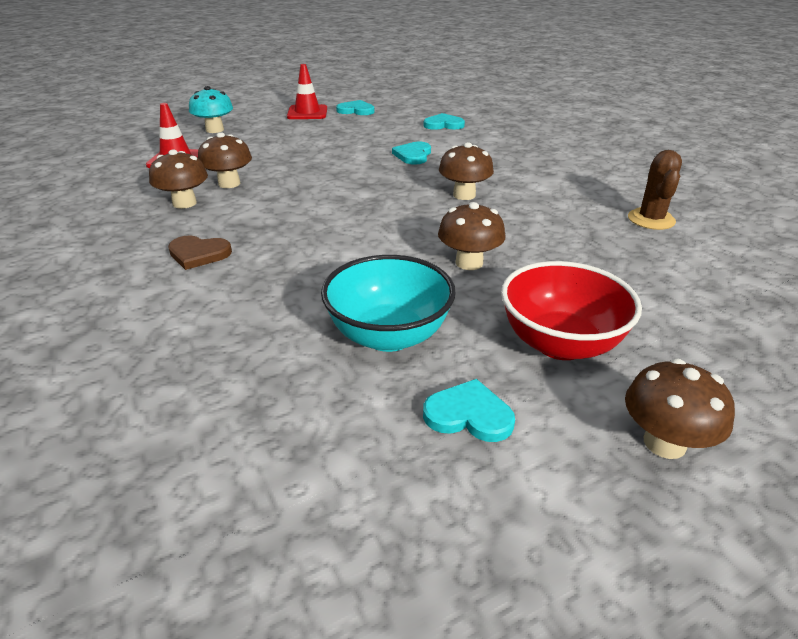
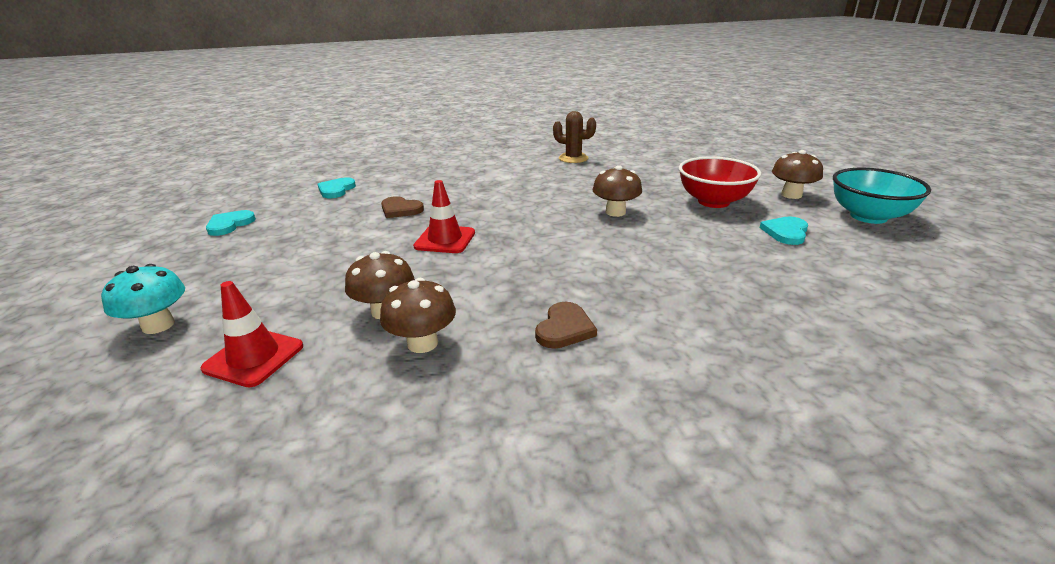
camera: 75 degrees left, 5 degrees down
(307, 113) = (191, 253): red traffic cone -> red traffic cone (445, 240)
(388, 335) = (709, 247): turquoise bowl -> turquoise bowl (868, 216)
(413, 155) = (400, 209): turquoise heart -> brown heart
(464, 195) = (503, 200): brown mushroom -> none

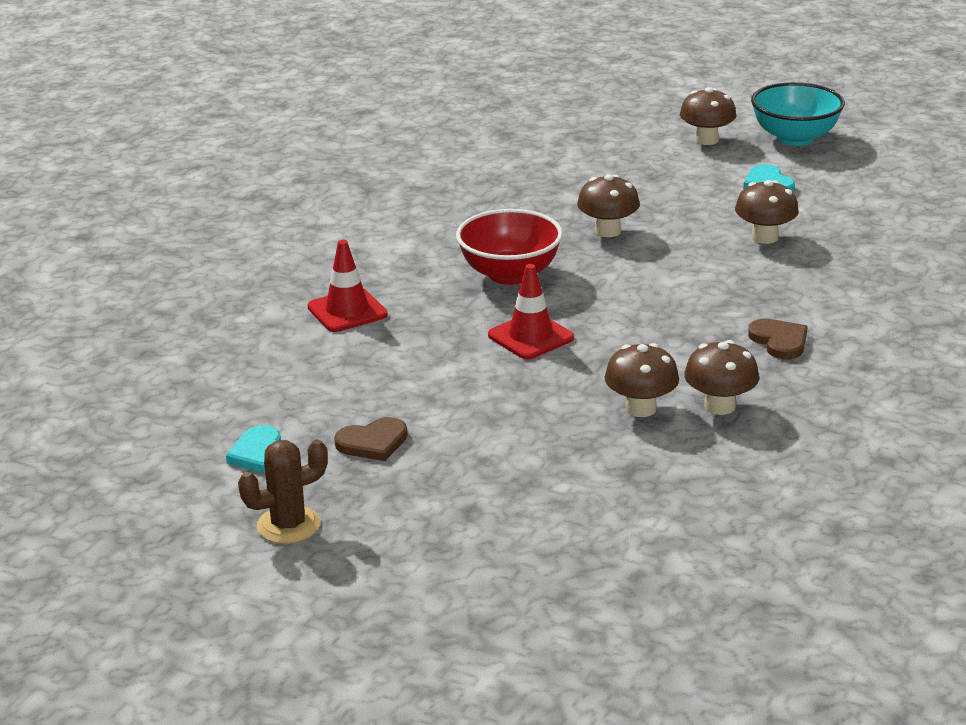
camera: 50 degrees left, 0 degrees up
(158, 325) = (500, 530): turquoise mushroom -> none
(254, 357) = (638, 488): red traffic cone -> red traffic cone (347, 311)
(336, 190) = (254, 359): turquoise heart -> none
(400, 209) = (401, 337): brown heart -> brown heart (373, 442)
(573, 158) = (418, 186): brown cactus -> brown cactus (288, 525)
(711, 260) = (764, 237): none -> brown mushroom
(713, 202) = (662, 178): red bowl -> red bowl (509, 274)

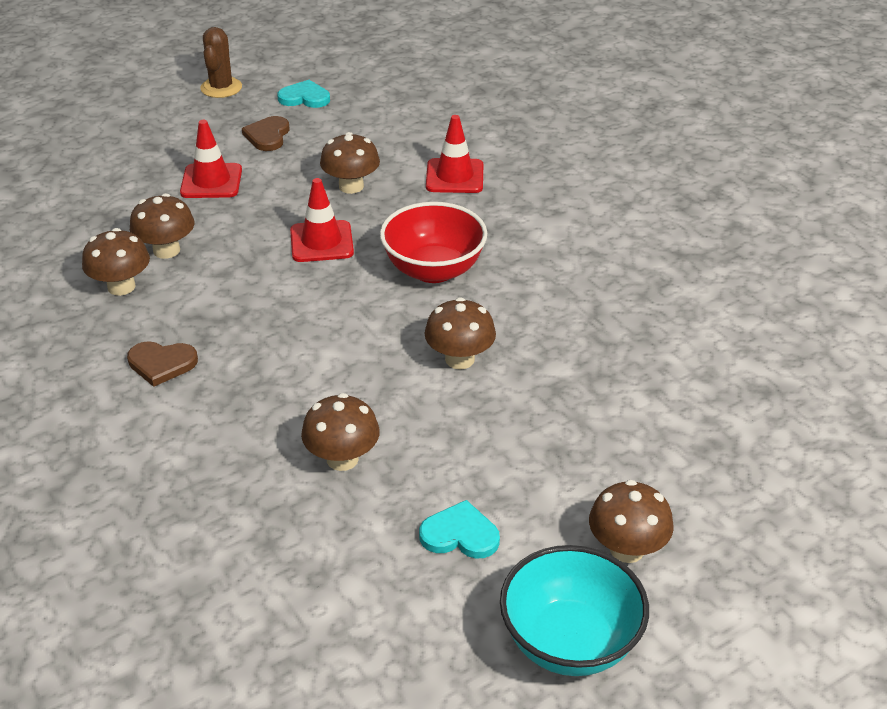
camera: 120 degrees right, 10 degrees up
(422, 356) = (351, 186): none -> brown mushroom
(499, 437) = (211, 181): none -> red traffic cone

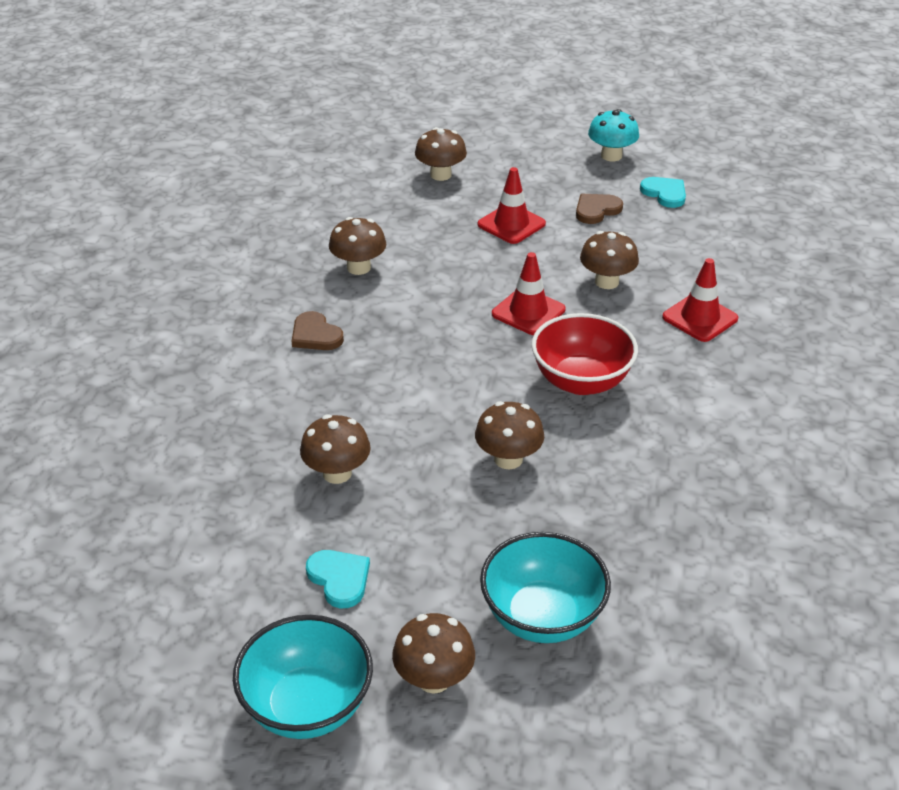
camera: 45 degrees right, 0 degrees up
(166, 250) = (418, 258): brown mushroom -> brown mushroom (440, 175)
(221, 88) = (611, 156): brown cactus -> turquoise mushroom
(635, 451) = (542, 616): none -> turquoise bowl

